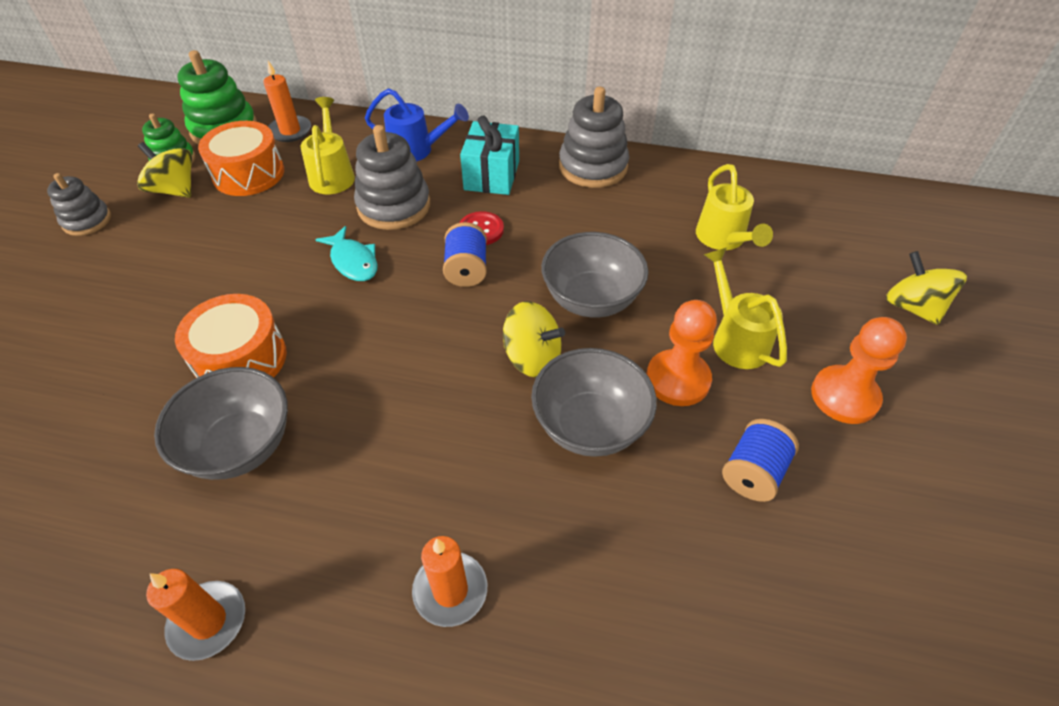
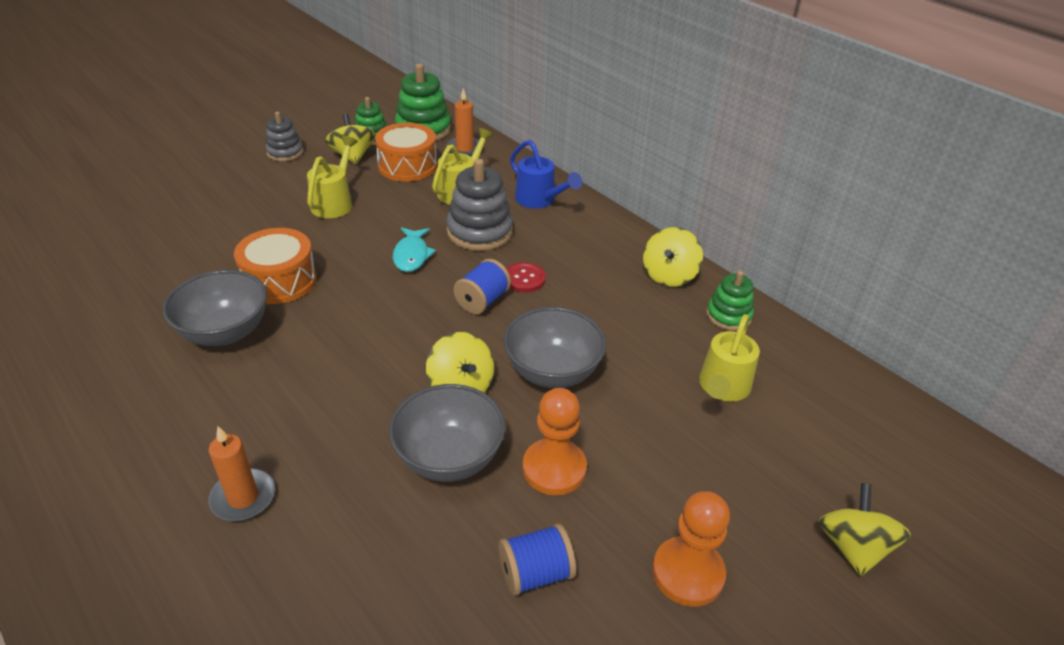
camera: 35 degrees right, 10 degrees down
(208, 621) = (107, 419): orange candle -> none
(491, 175) = (576, 244): turquoise gift -> none
(593, 167) = (669, 275): grey stacking toy -> yellow spinning top
(669, 178) = (728, 316): none -> green stacking toy
(736, 339) = (640, 469): yellow watering can -> yellow watering can (334, 203)

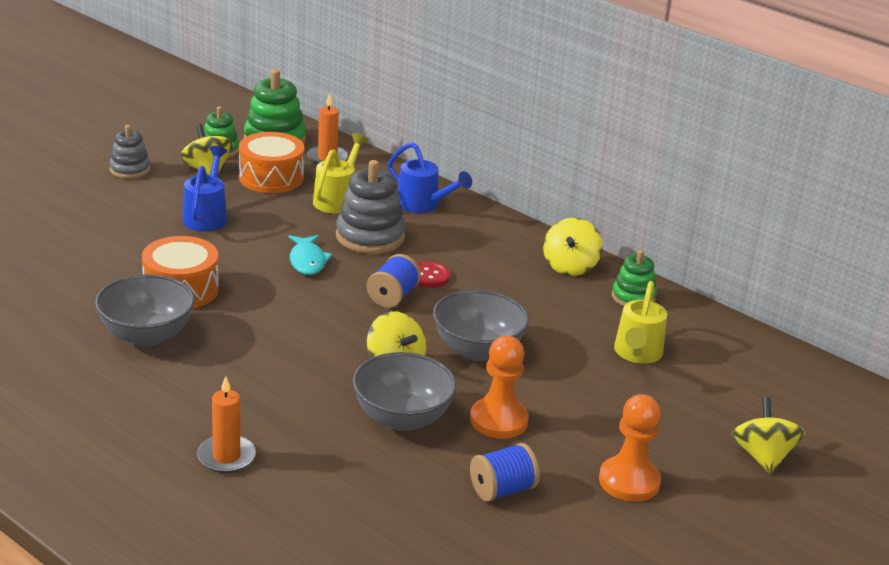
camera: 10 degrees left, 10 degrees down
(334, 203) = (206, 216): yellow watering can -> blue watering can

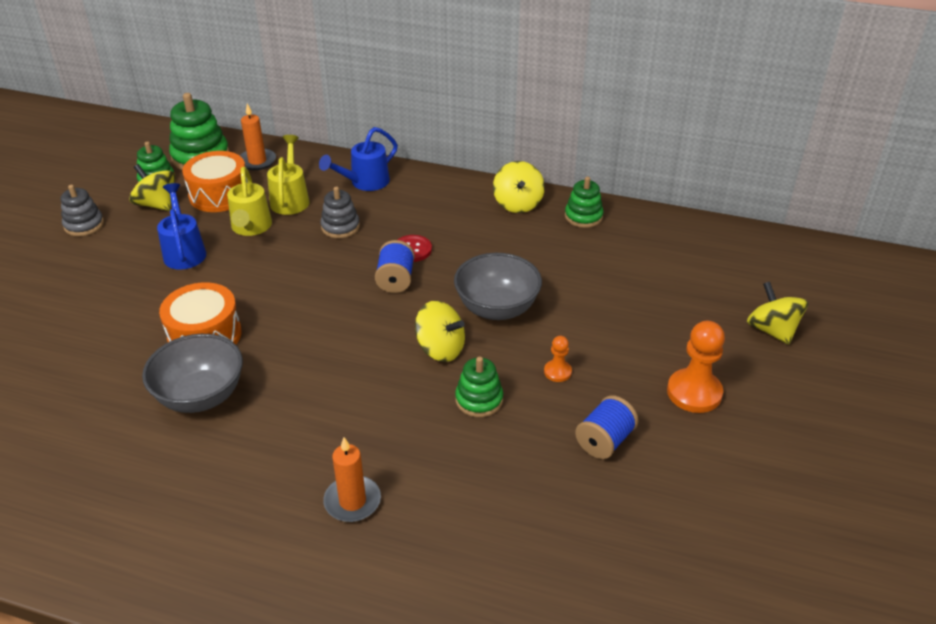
camera: 20 degrees left, 10 degrees up
(307, 261) = (301, 268): turquoise fish -> none
(370, 237) = (340, 227): grey stacking toy -> grey stacking toy, size x0.61
(402, 418) = (479, 400): grey bowl -> green stacking toy
(422, 205) = (365, 182): blue watering can -> blue watering can turned 120 degrees clockwise
(498, 420) = (557, 372): orange pawn -> orange pawn, size x0.52
(637, 354) = (620, 268): yellow watering can -> yellow watering can (251, 227)

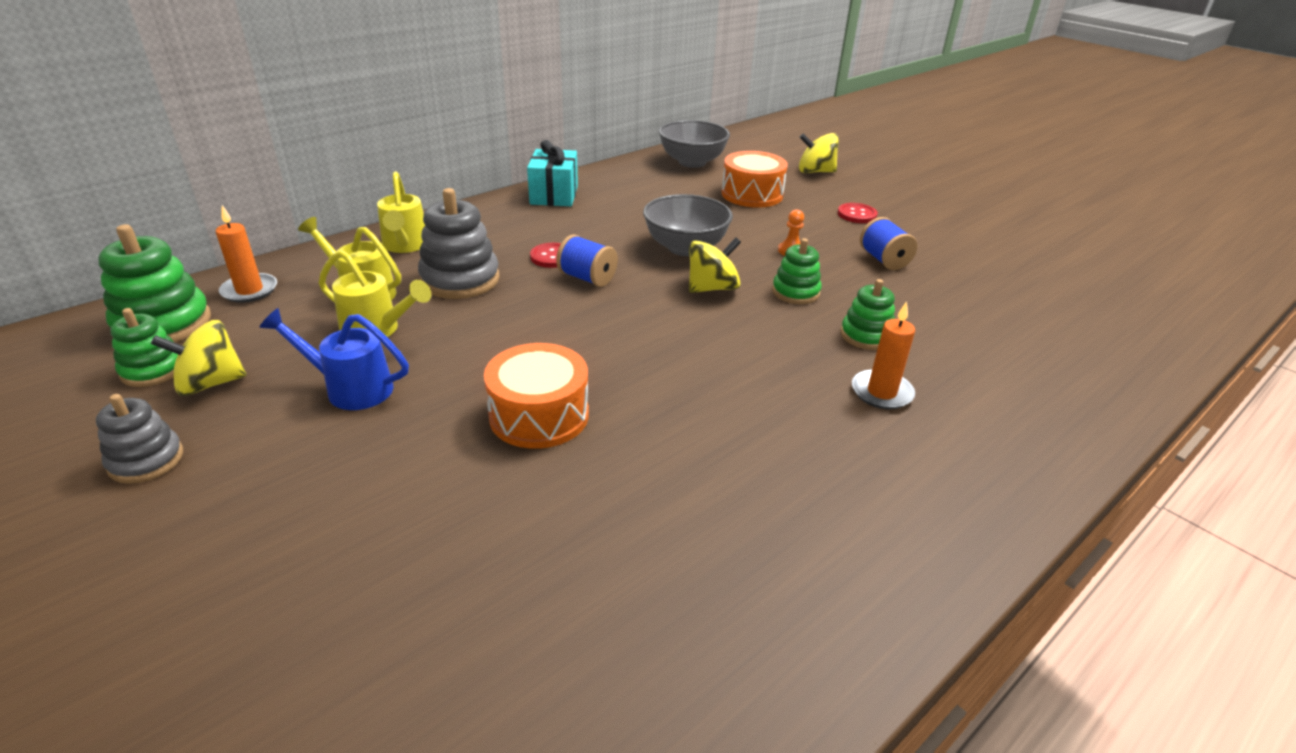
camera: 60 degrees left, 5 degrees down
(201, 396) = (646, 446): grey bowl -> grey bowl (692, 162)
(219, 194) = (272, 333): orange drum -> orange drum (752, 194)
(340, 227) = (460, 280): grey stacking toy -> grey stacking toy, size x1.63
(365, 182) = (405, 245): blue watering can -> yellow watering can
(518, 204) = (554, 195): yellow spinning top -> turquoise gift
(583, 216) = (609, 179): green stacking toy -> green stacking toy (866, 335)
(694, 392) = (857, 214): orange pawn -> red button

